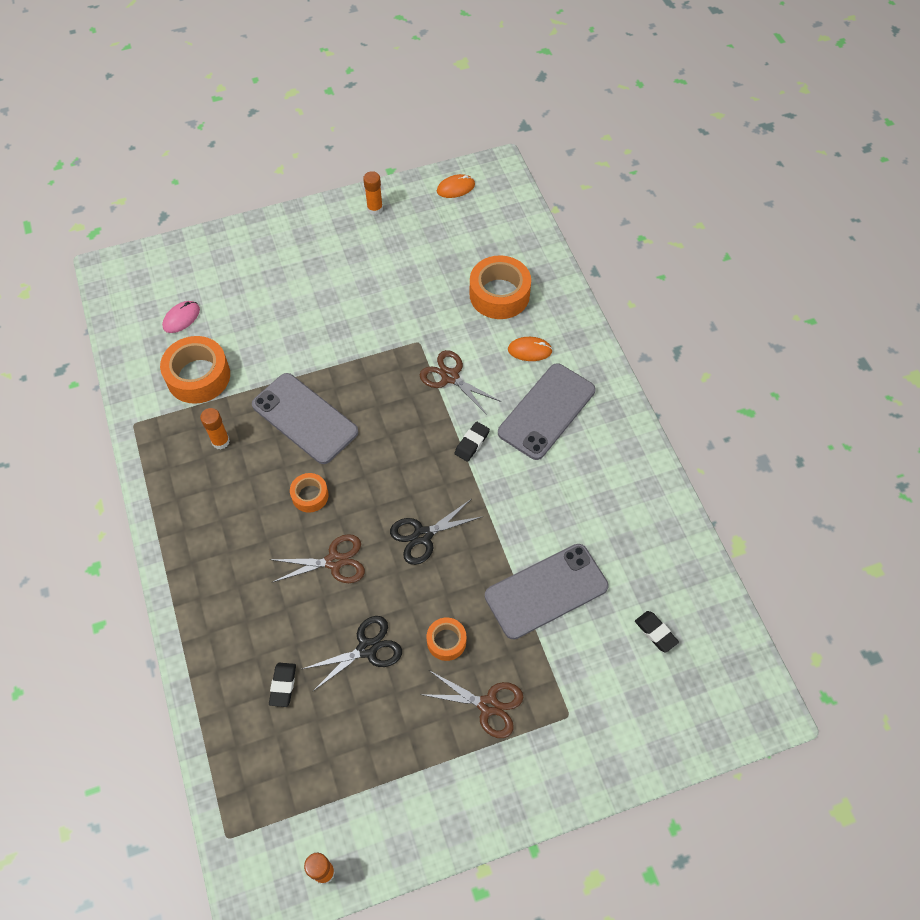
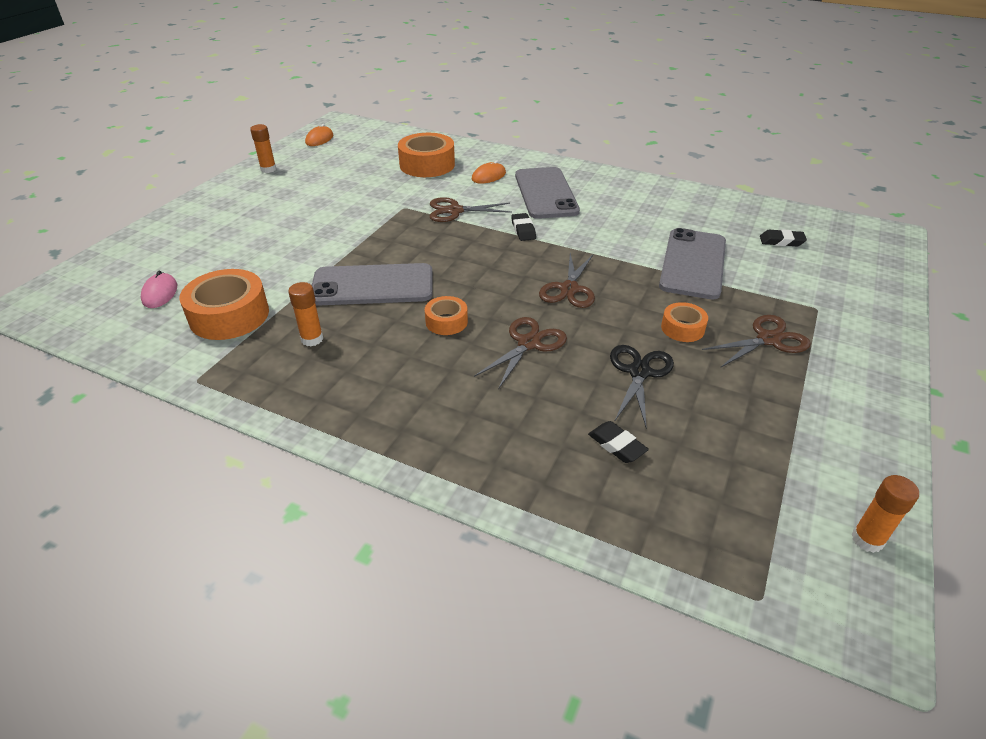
camera: 45 degrees left, 20 degrees down
(423, 535) = (569, 289): black scissors -> brown scissors

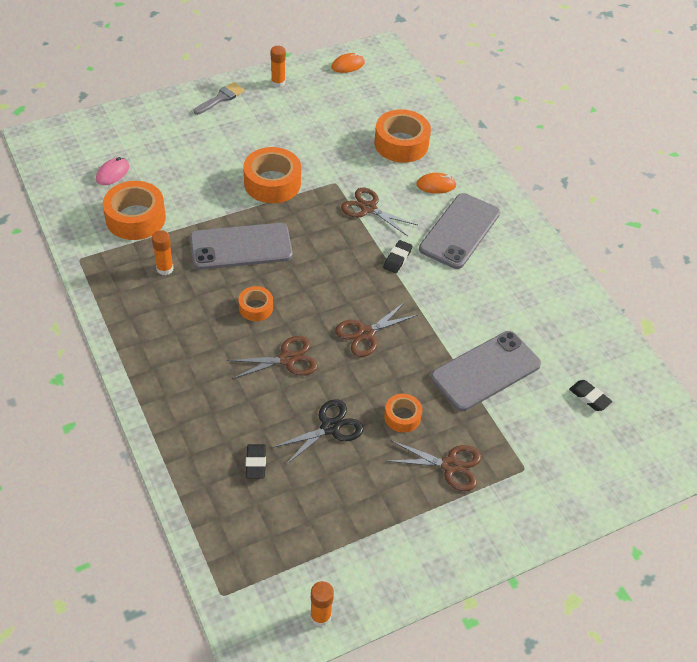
camera: 35 degrees right, 10 degrees up
(222, 197) = (221, 98): none -> grey brush
(346, 230) = (272, 183): none -> orange tape
(372, 285) = (241, 247): grey phone -> grey phone turned 45 degrees counterclockwise

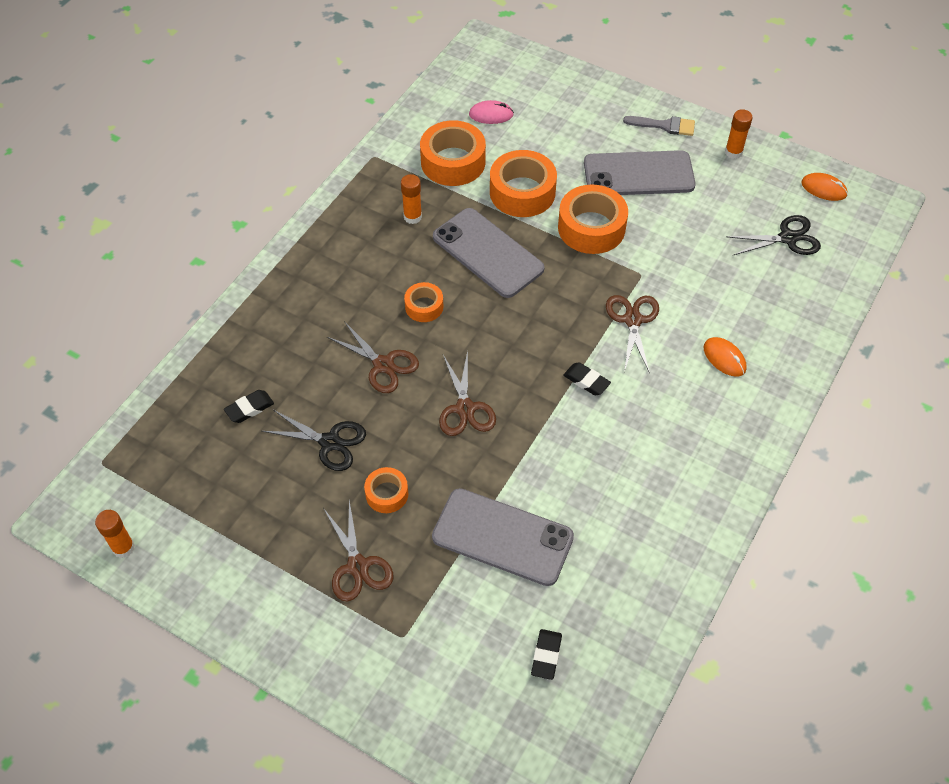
camera: 60 degrees right, 5 degrees up
(366, 334) = (465, 408): brown scissors -> brown scissors turned 120 degrees counterclockwise
(370, 103) = (787, 238): none -> black scissors
(397, 259) = (586, 381): black eraser -> black eraser turned 45 degrees clockwise
(401, 144) = (754, 296): orange tape -> orange tape (522, 192)
(459, 231) = (677, 414): grey phone -> grey phone (638, 174)

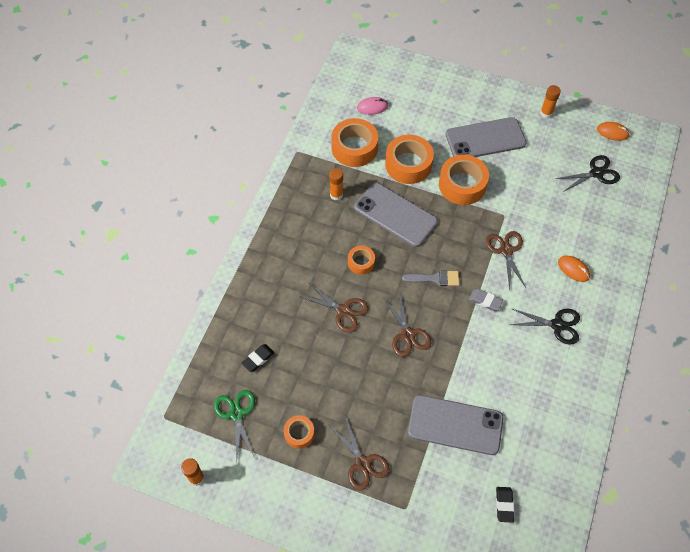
camera: 10 degrees left, 5 degrees up
(200, 474) = (236, 414): none -> green scissors
(329, 442) = (320, 375): black scissors -> black scissors (557, 325)
(387, 494) = (369, 407): orange tape -> orange tape (299, 433)
(586, 381) = (485, 301): black eraser -> grey eraser
(664, 126) = (495, 99): grey brush -> grey brush (435, 279)

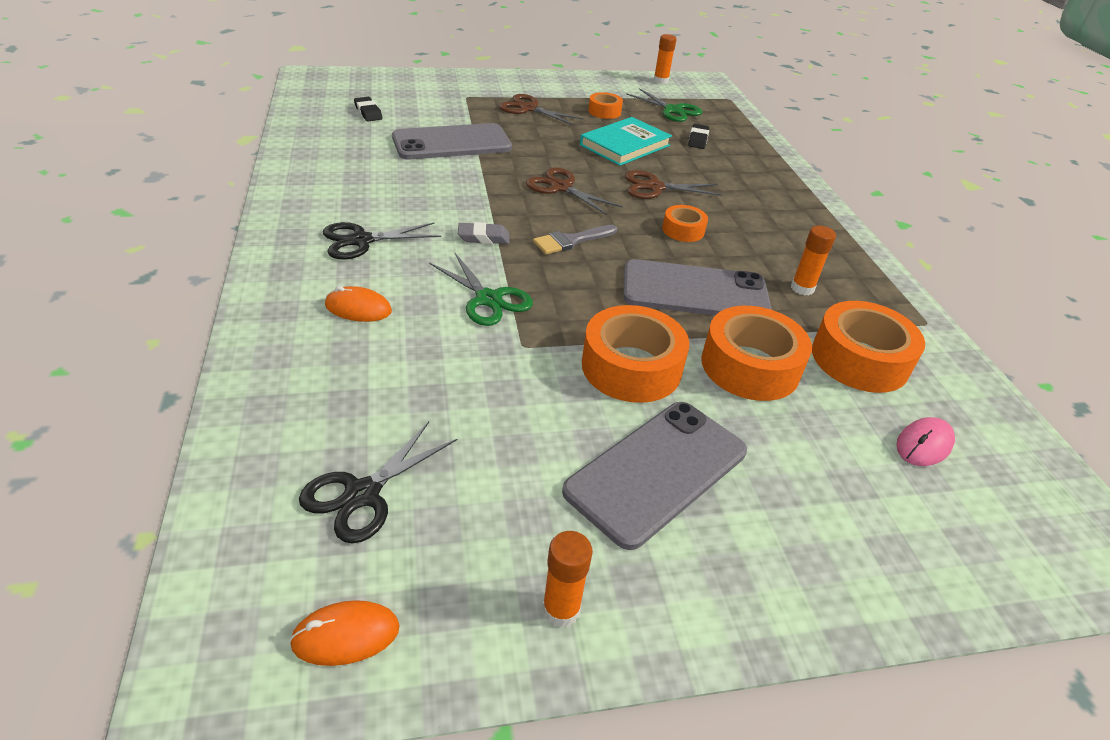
camera: 145 degrees right, 20 degrees down
(323, 372) = (625, 145): none -> turquoise book
(506, 250) = (488, 299): brown scissors -> green scissors

